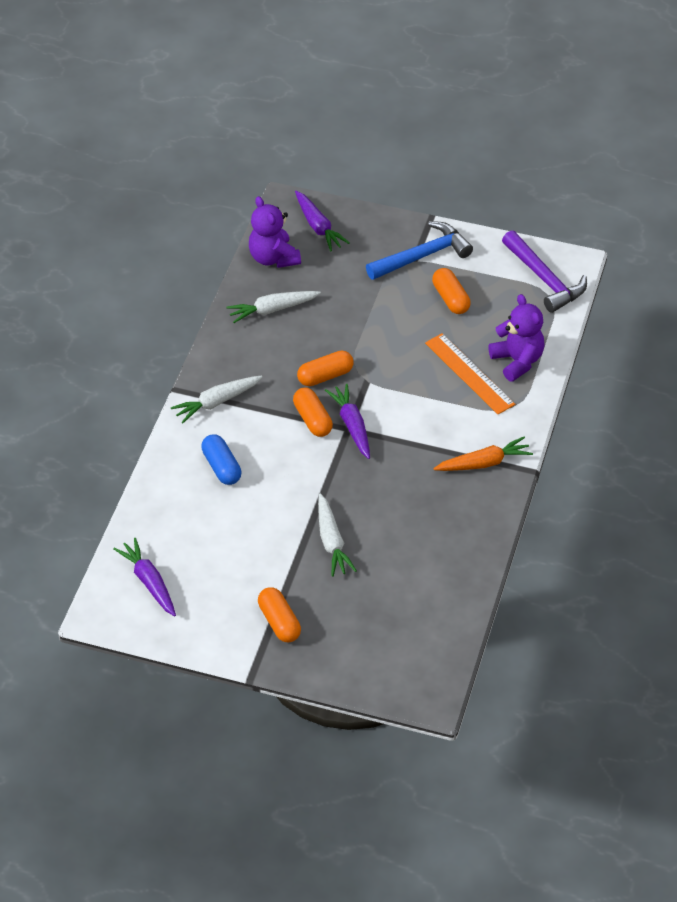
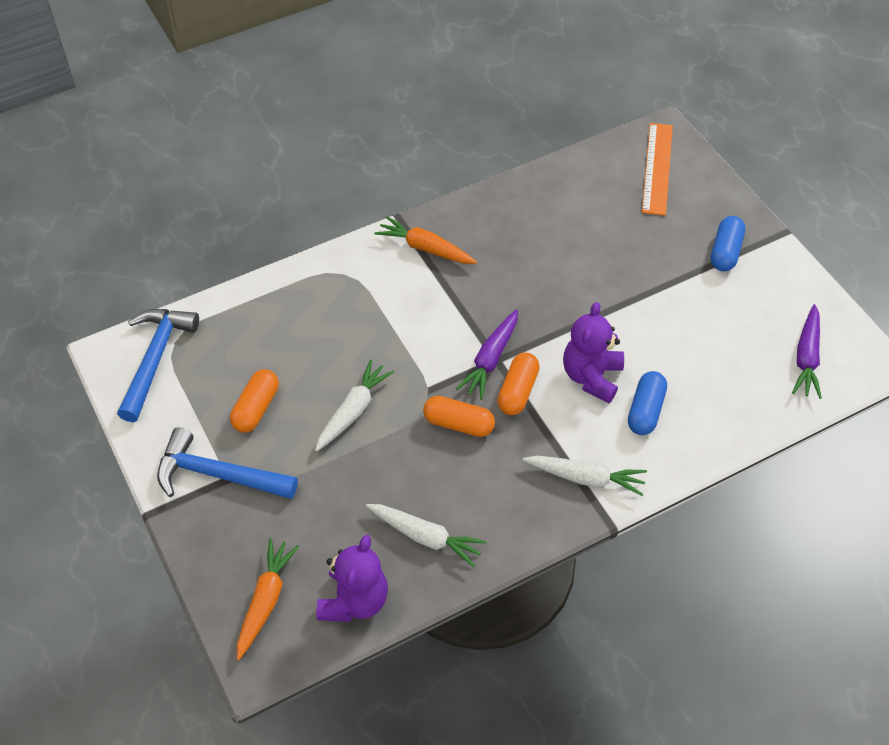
camera: 135 degrees left, 5 degrees up
(279, 622) = (725, 252): orange capsule -> blue capsule
(318, 227) = (265, 601): purple carrot -> orange carrot
(331, 541) = (618, 279): white carrot -> white carrot (353, 411)
(469, 373) = (337, 327): orange ruler -> orange ruler (657, 168)
(517, 361) = (285, 306): purple teddy bear -> purple teddy bear (591, 377)
(545, 279) = (155, 359): purple hammer -> blue hammer

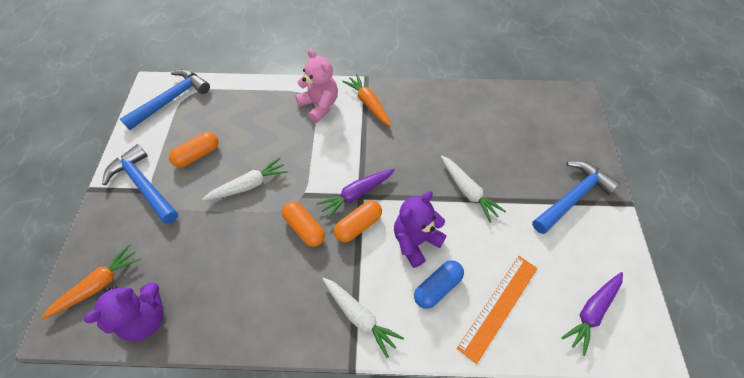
camera: 30 degrees right, 5 degrees up
(364, 277) = (319, 105): none -> pink teddy bear
(425, 537) = (224, 298): white carrot -> white carrot (468, 191)
(657, 168) = (556, 117): orange ruler -> orange ruler (498, 306)
(725, 252) = (572, 197): blue capsule -> blue hammer

